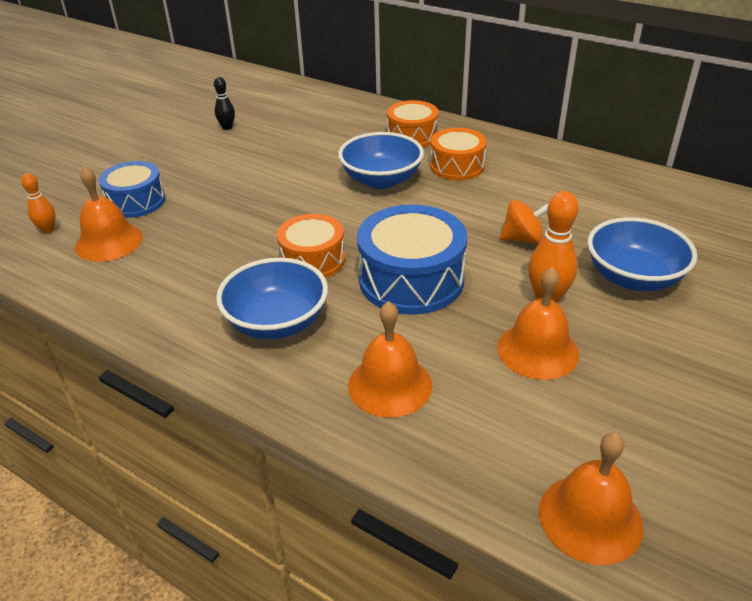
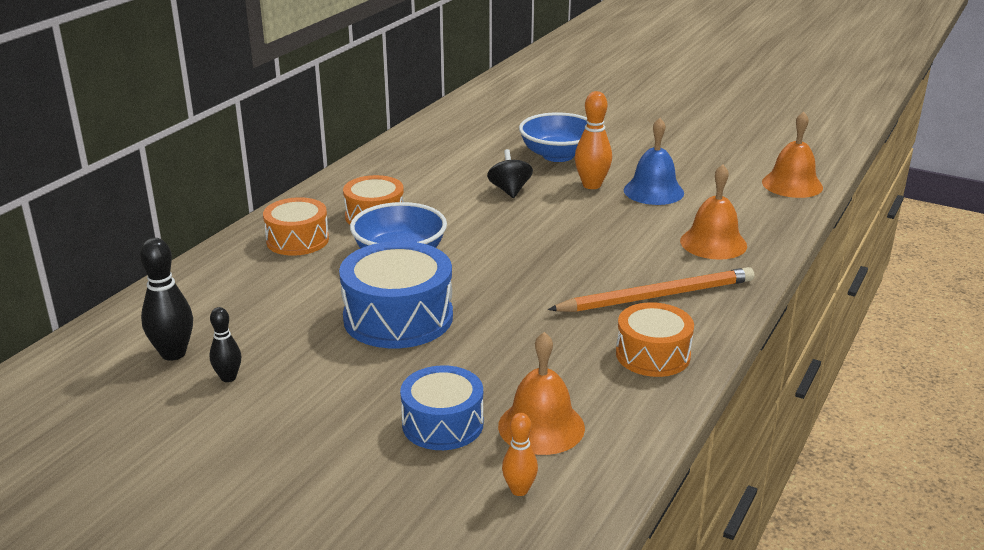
camera: 95 degrees left, 10 degrees down
(262, 109) = (173, 353): none -> black bowling pin
(277, 322) = (657, 296): blue bowl -> orange pencil
(313, 260) = (557, 285): orange drum -> orange drum (653, 355)
(411, 280) = (579, 237): blue drum -> blue drum (398, 317)
(522, 239) = (510, 190): orange spinning top -> black spinning top
(537, 350) = (653, 191): orange bell -> blue bell

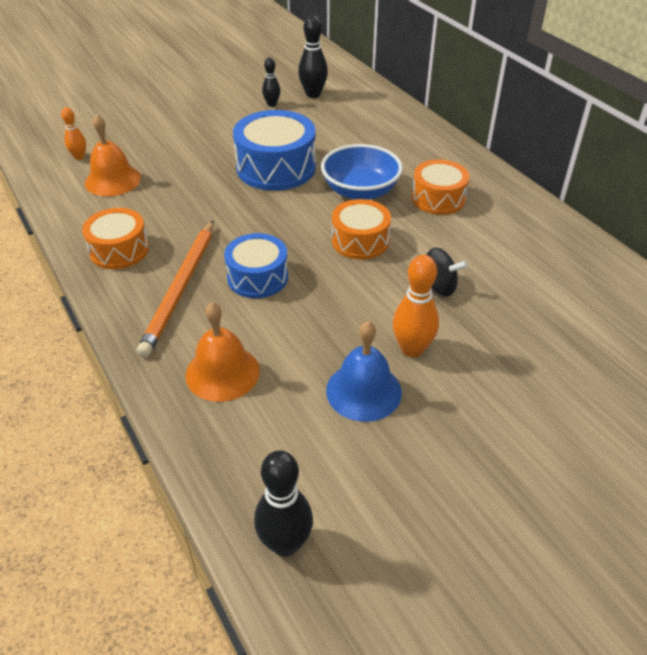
camera: 120 degrees right, 15 degrees up
(297, 240) = (422, 157): orange drum -> orange drum (360, 241)
(442, 424) = (155, 152): blue drum -> blue drum (257, 277)
(558, 155) = (509, 359): blue bowl -> none
(792, 184) = (285, 543): orange bell -> black bowling pin

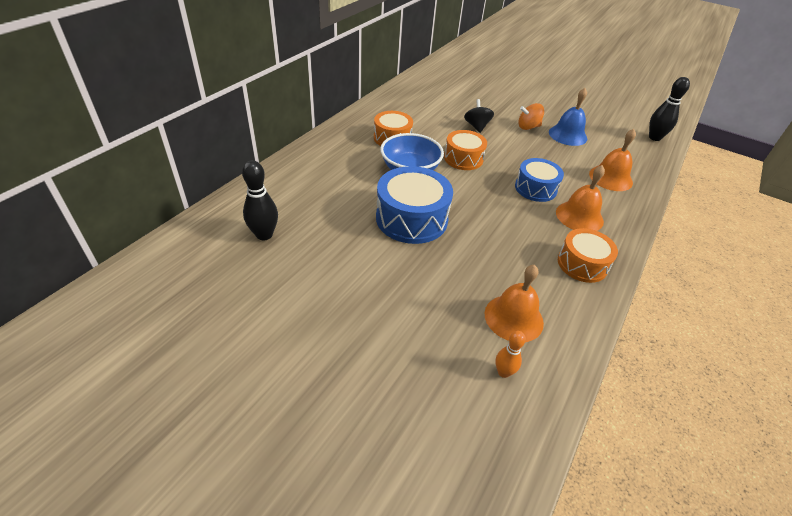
camera: 120 degrees left, 0 degrees up
(180, 289) = (579, 216): orange pencil -> orange bell
(272, 104) = (301, 258): black bowling pin -> none
(412, 349) = (528, 127): orange bowling pin -> orange spinning top

